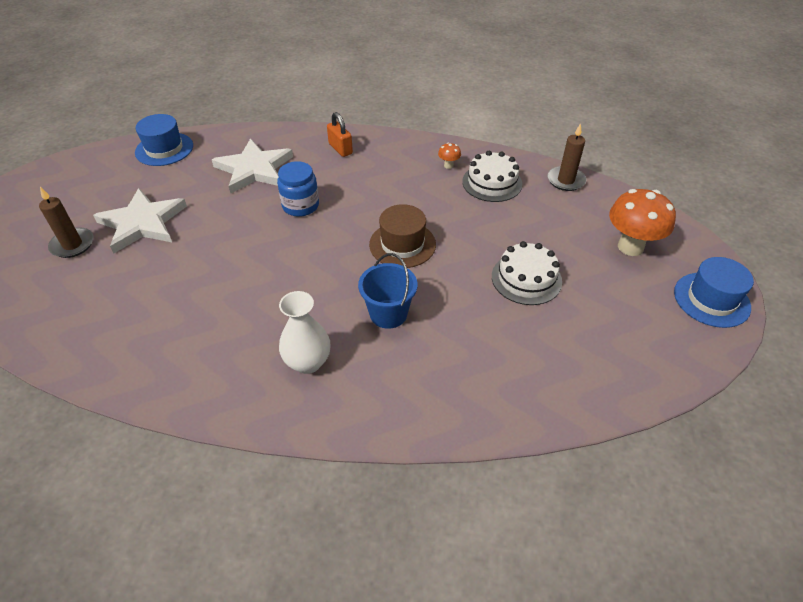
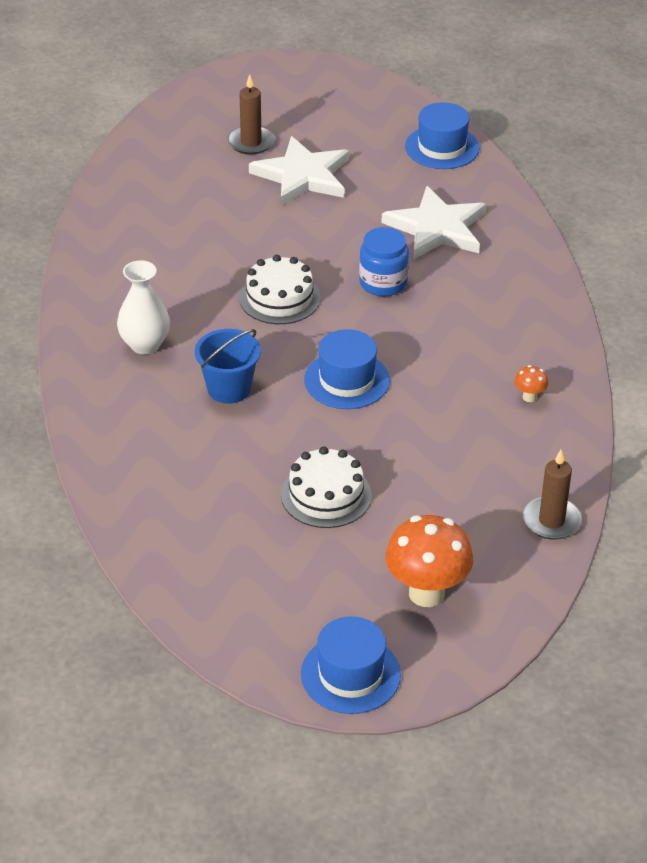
camera: 75 degrees right, 5 degrees down
(340, 149) = (517, 290): orange padlock -> none
(402, 244) = (347, 380): brown hat -> blue hat
(492, 183) = (509, 444): white cake -> white cake (279, 298)

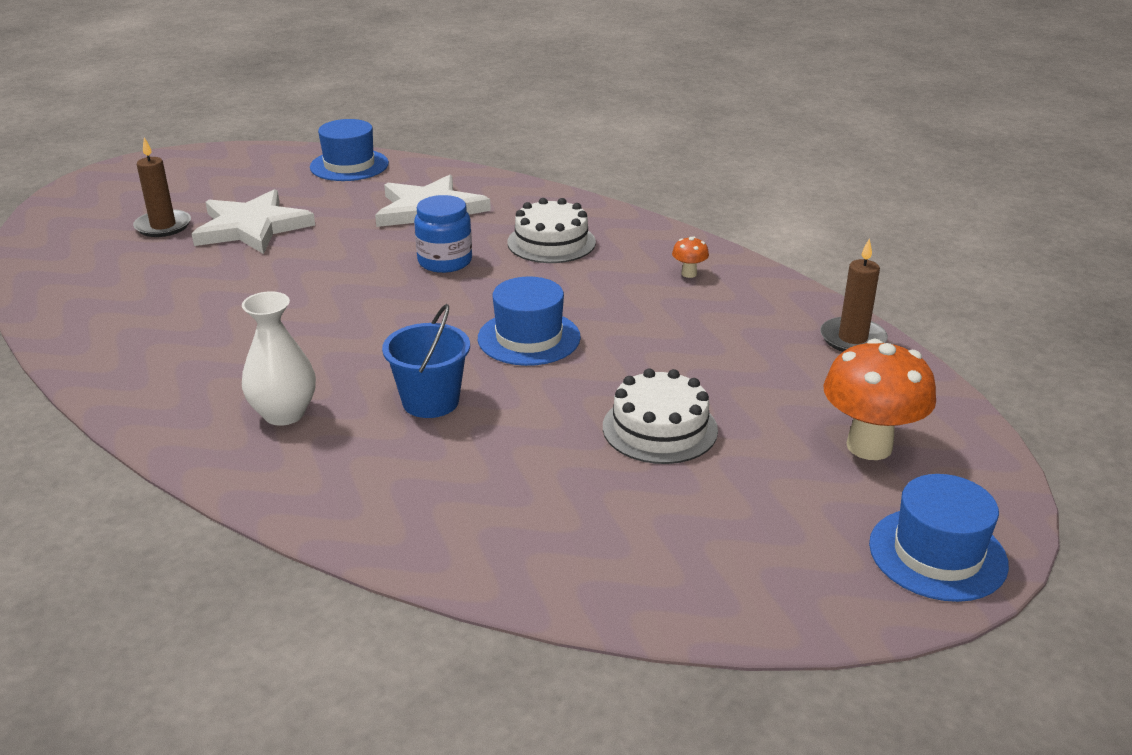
camera: 45 degrees left, 10 degrees down
(279, 298) = (368, 313): white cake -> white cake (551, 242)

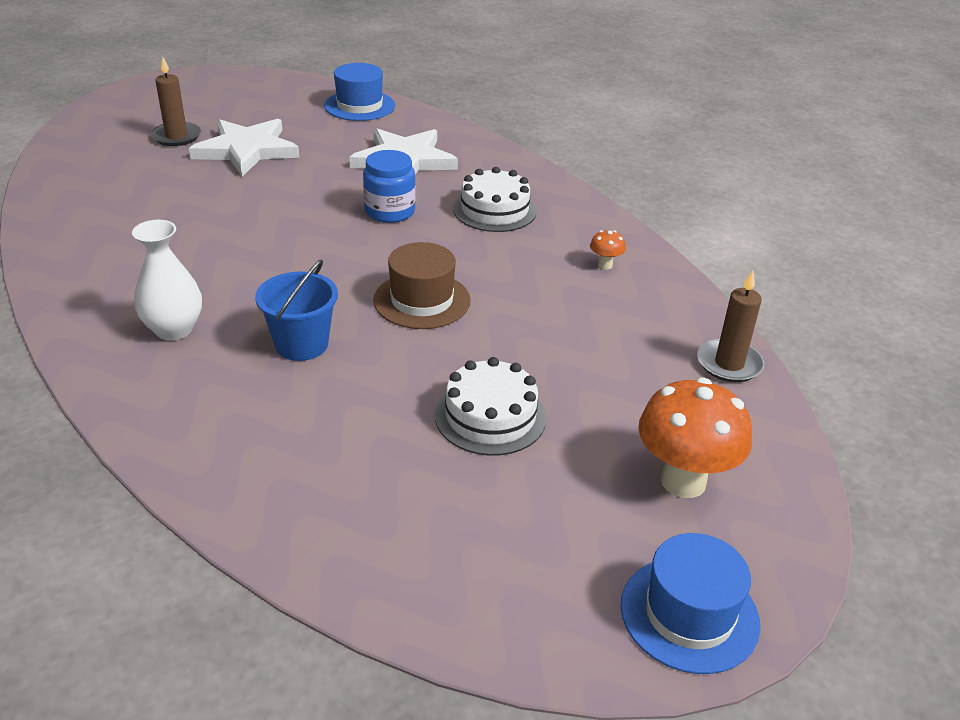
camera: 15 degrees right, 5 degrees up
(529, 338) = (422, 300): blue hat -> brown hat

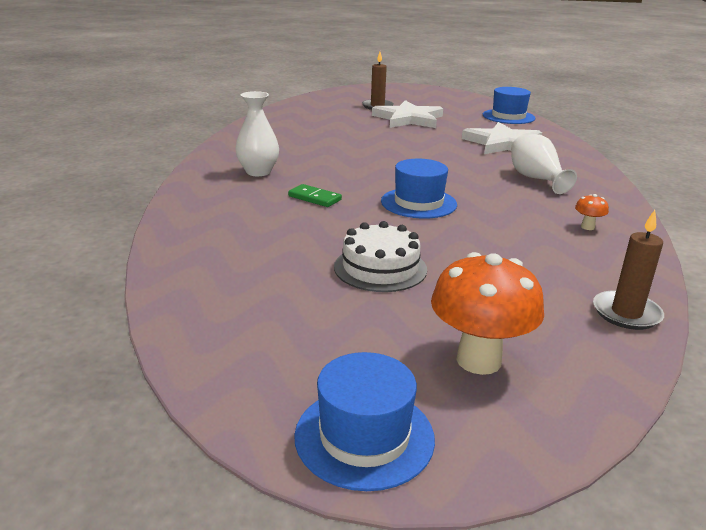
camera: 40 degrees right, 10 degrees down
(301, 344) = (314, 198): blue bucket -> green domino
(390, 211) = (458, 161): blue jar -> none
(422, 300) = (418, 203): brown hat -> blue hat
(494, 210) = (536, 179): white cake -> white vase

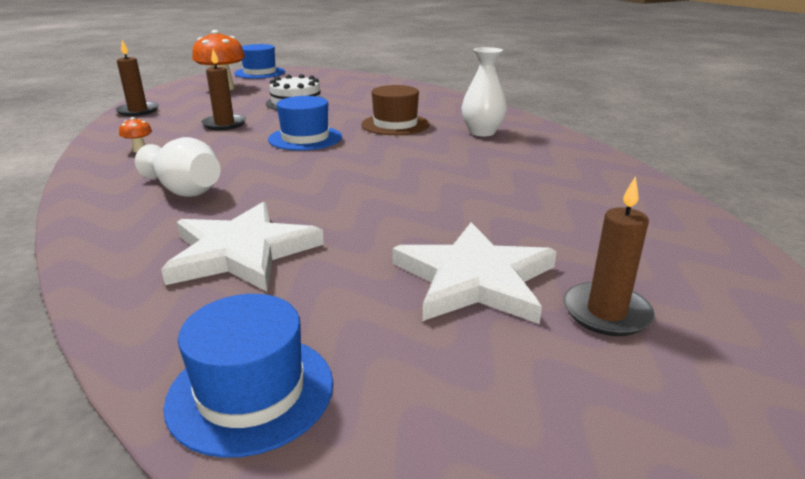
camera: 150 degrees right, 0 degrees up
(314, 198) = (395, 124): green domino -> brown hat
(495, 245) = (224, 124): none -> brown candle

